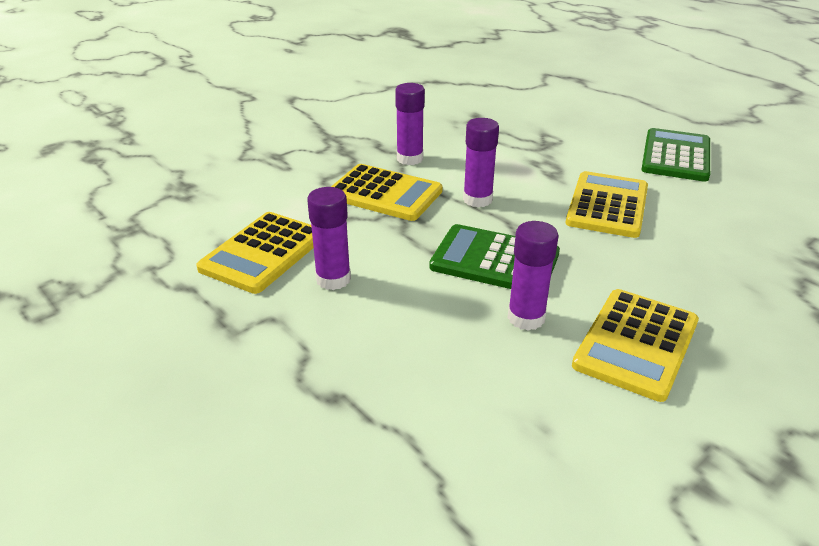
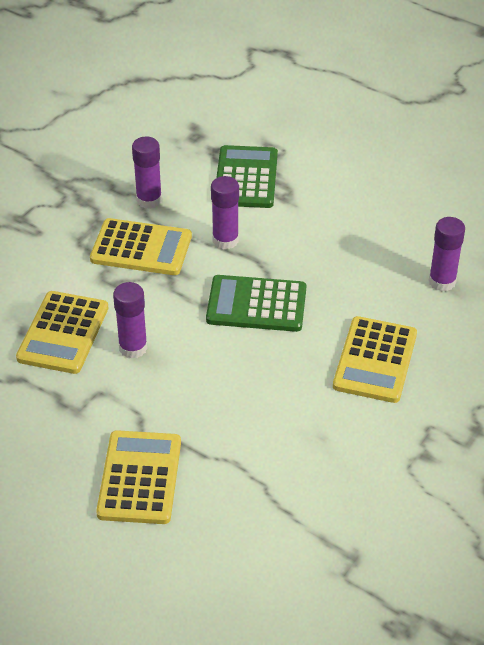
camera: 15 degrees left, 10 degrees up
(526, 318) = (292, 354): purple glue stick -> purple glue stick (442, 282)
(607, 205) = (337, 227): yellow calculator -> yellow calculator (139, 478)
(675, 156) = (390, 154): green calculator -> green calculator (246, 178)

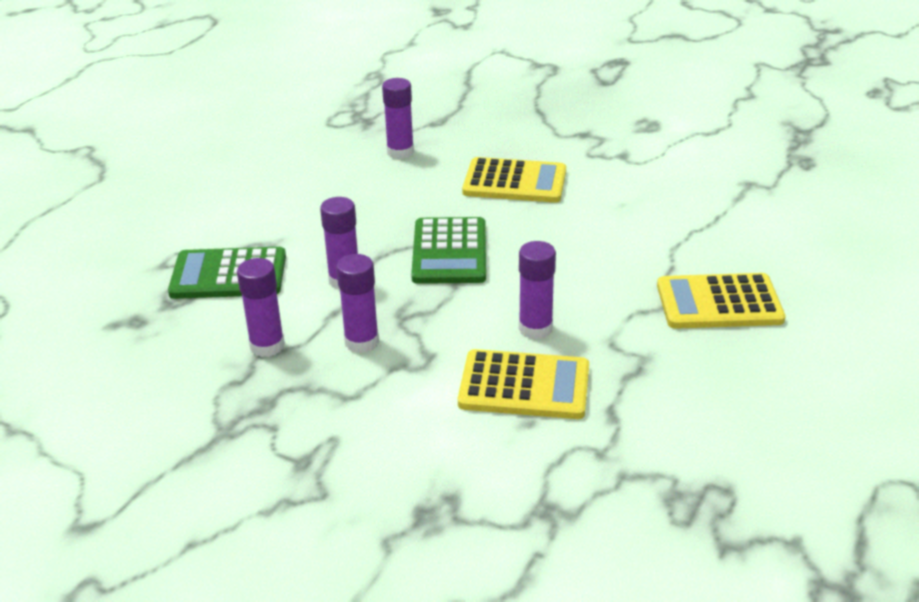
camera: 95 degrees left, 10 degrees down
(141, 248) = (361, 342): yellow calculator -> purple glue stick

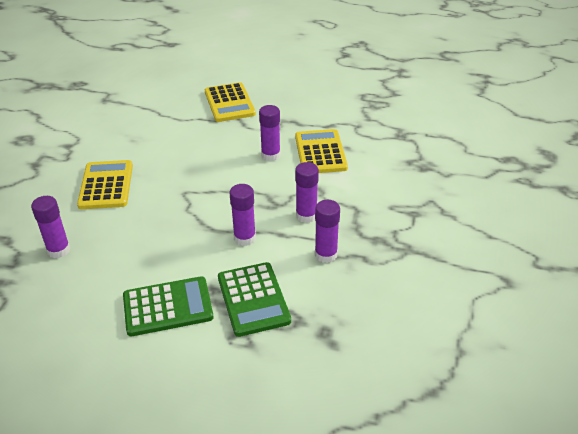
camera: 105 degrees left, 5 degrees up
(449, 252) = (200, 199): green calculator -> green calculator (167, 307)

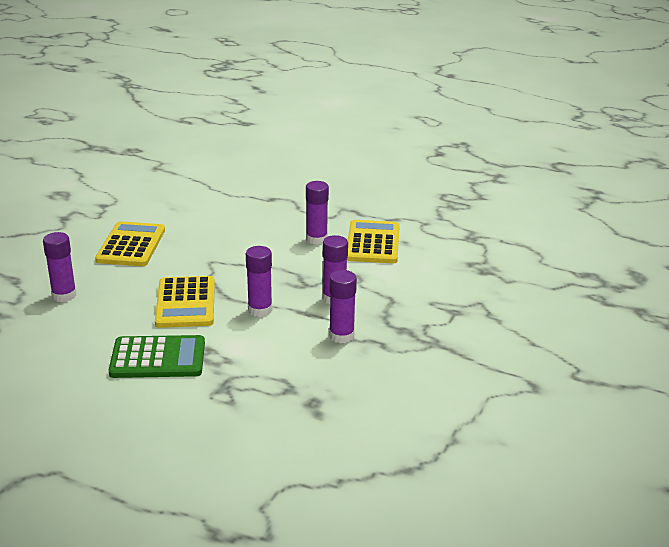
camera: 10 degrees right, 10 degrees down
(229, 103) = (290, 186): yellow calculator -> yellow calculator (186, 303)
(253, 299) = (249, 364): green calculator -> none

